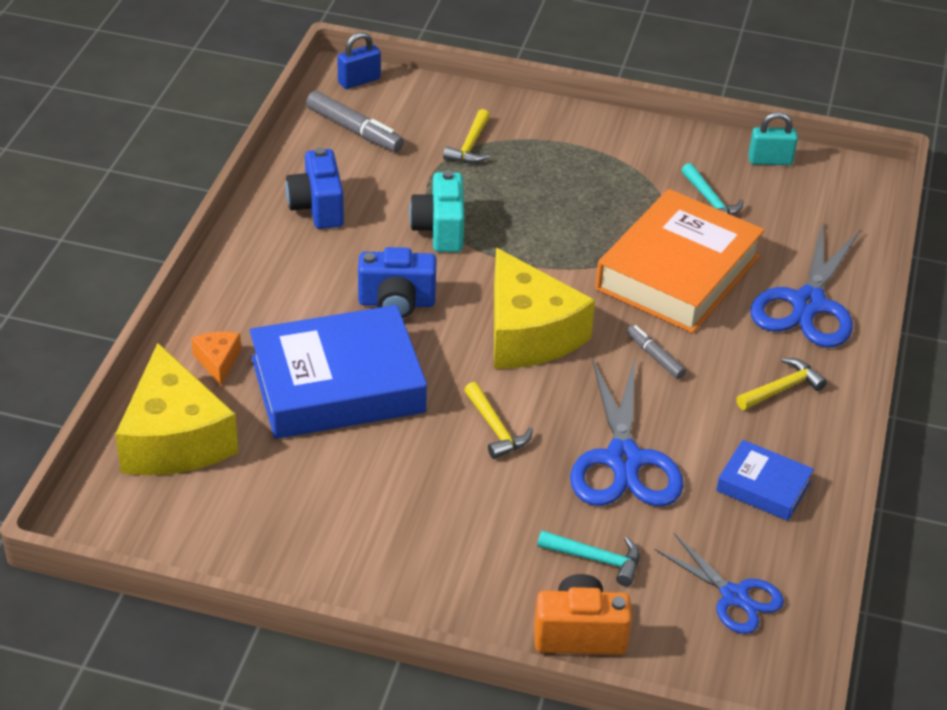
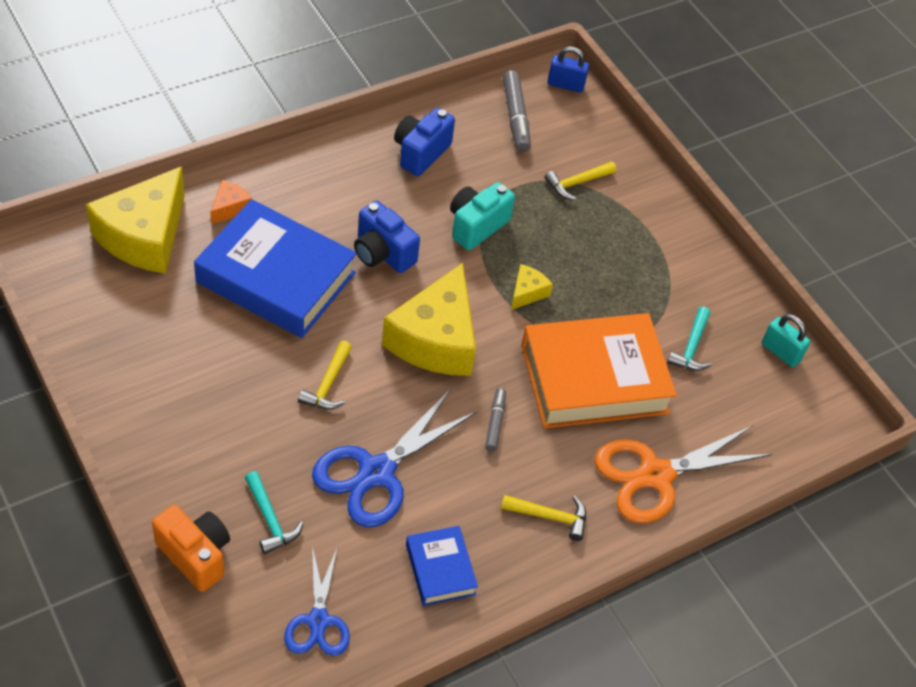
camera: 40 degrees right, 10 degrees up
(546, 249) = (527, 292): none -> yellow cheese
(808, 304) = (655, 475): blue scissors -> orange scissors

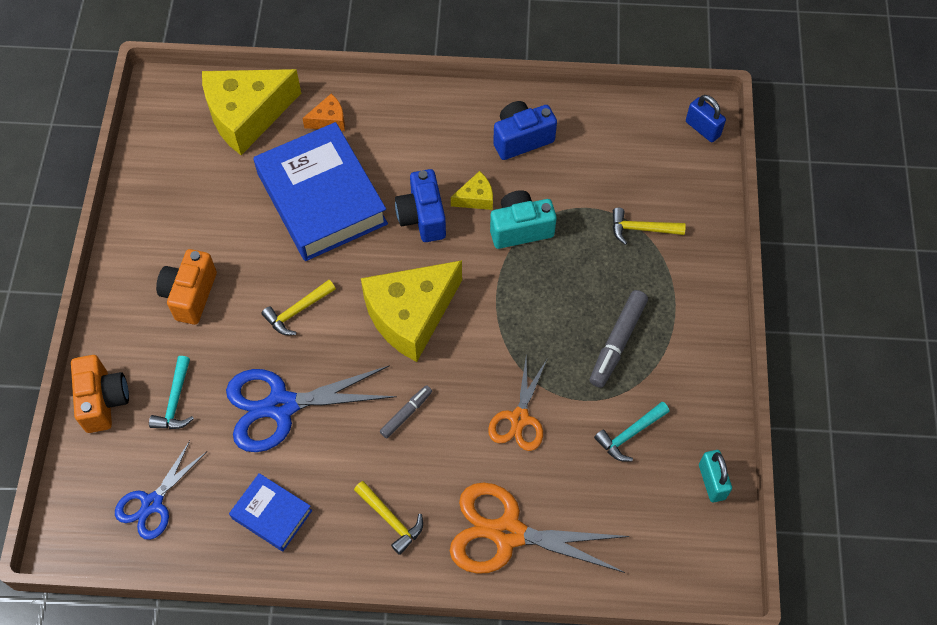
camera: 40 degrees right, 10 degrees up
(211, 418) = (190, 295): none -> orange camera
(440, 569) = (272, 514): blue book -> blue book turned 75 degrees counterclockwise
(515, 117) = (631, 141): grey marker -> grey marker (617, 342)
(527, 292) = (519, 311): yellow cheese -> yellow cheese (476, 198)
(594, 379) = (519, 418): orange book -> orange scissors

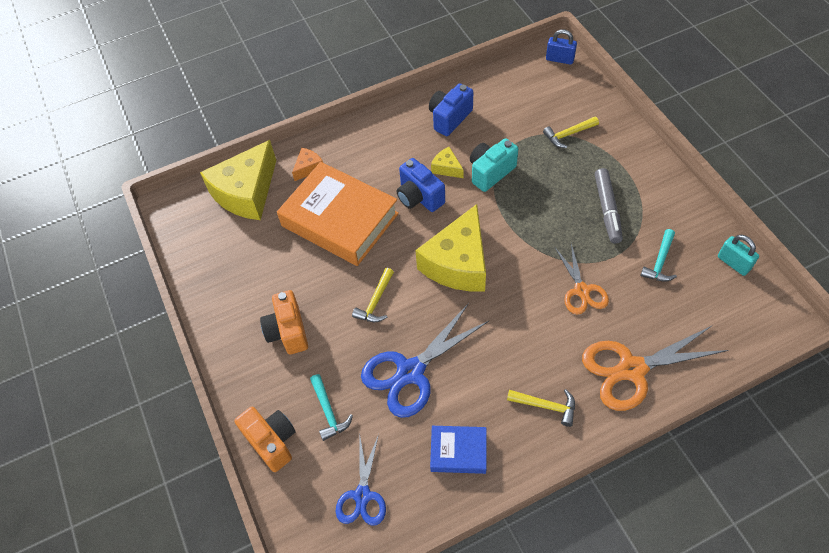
camera: 25 degrees left, 5 degrees down
(322, 198) = (340, 220): blue book -> orange book
(406, 413) = (503, 329): grey marker -> none
(476, 198) = (446, 168): yellow cheese -> yellow cheese turned 90 degrees counterclockwise

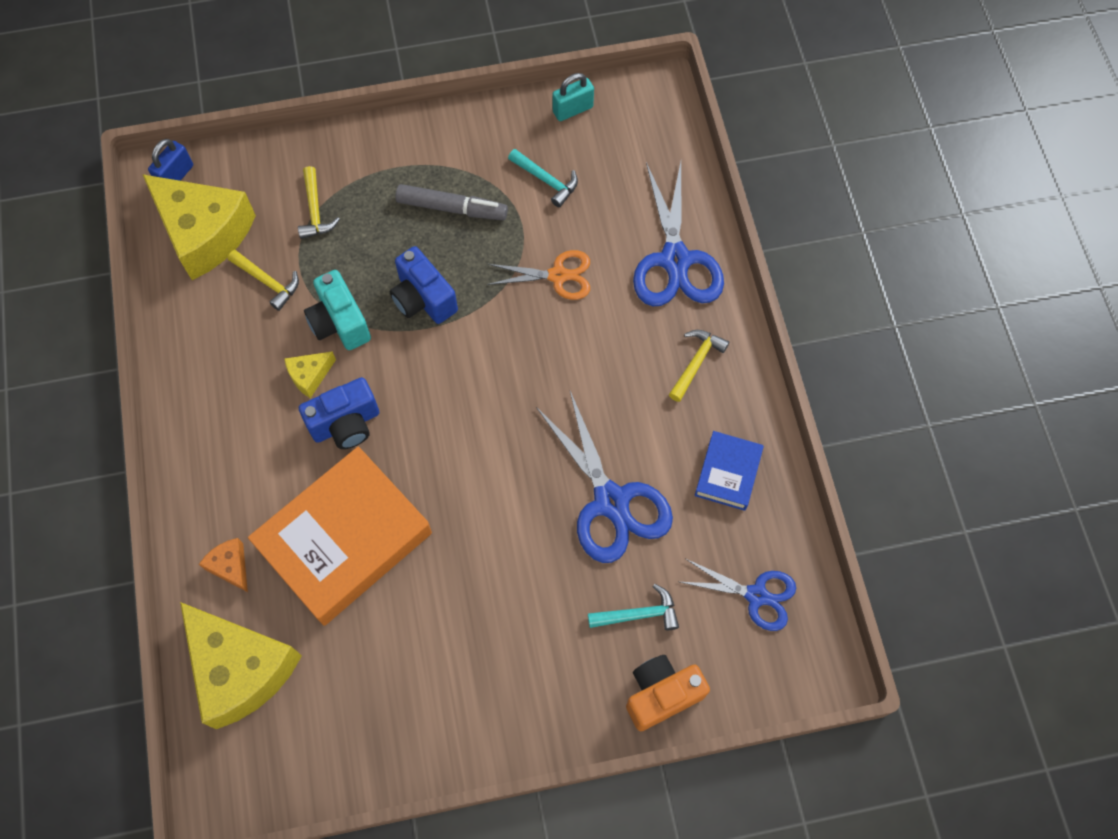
camera: 80 degrees left, 10 degrees up
(288, 331) = (506, 646): orange camera -> none
(375, 302) = (496, 521): yellow hammer -> yellow hammer (268, 282)
(449, 118) = (220, 348): blue camera -> blue camera (423, 299)
(457, 263) = (471, 404): yellow cheese -> yellow cheese (204, 233)
(632, 369) = (675, 260): orange scissors -> blue scissors

